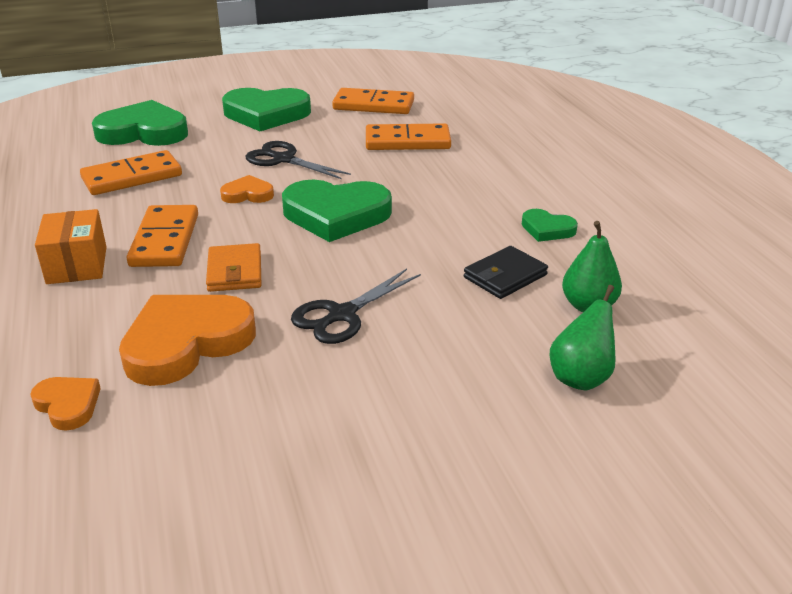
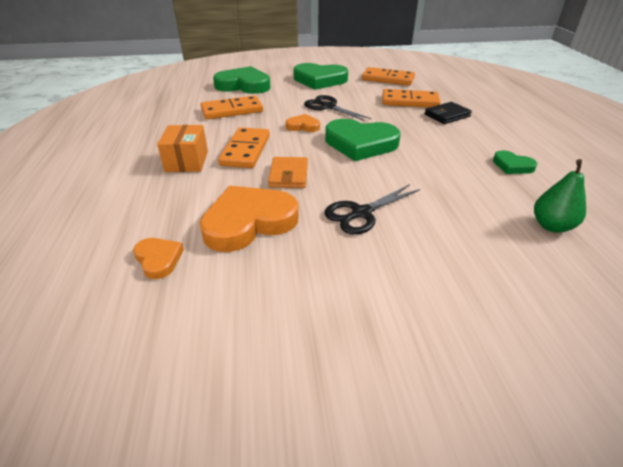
camera: 10 degrees right, 5 degrees up
(505, 276) = (483, 197): black wallet -> black wallet (447, 115)
(581, 377) = (553, 285): green pear -> none

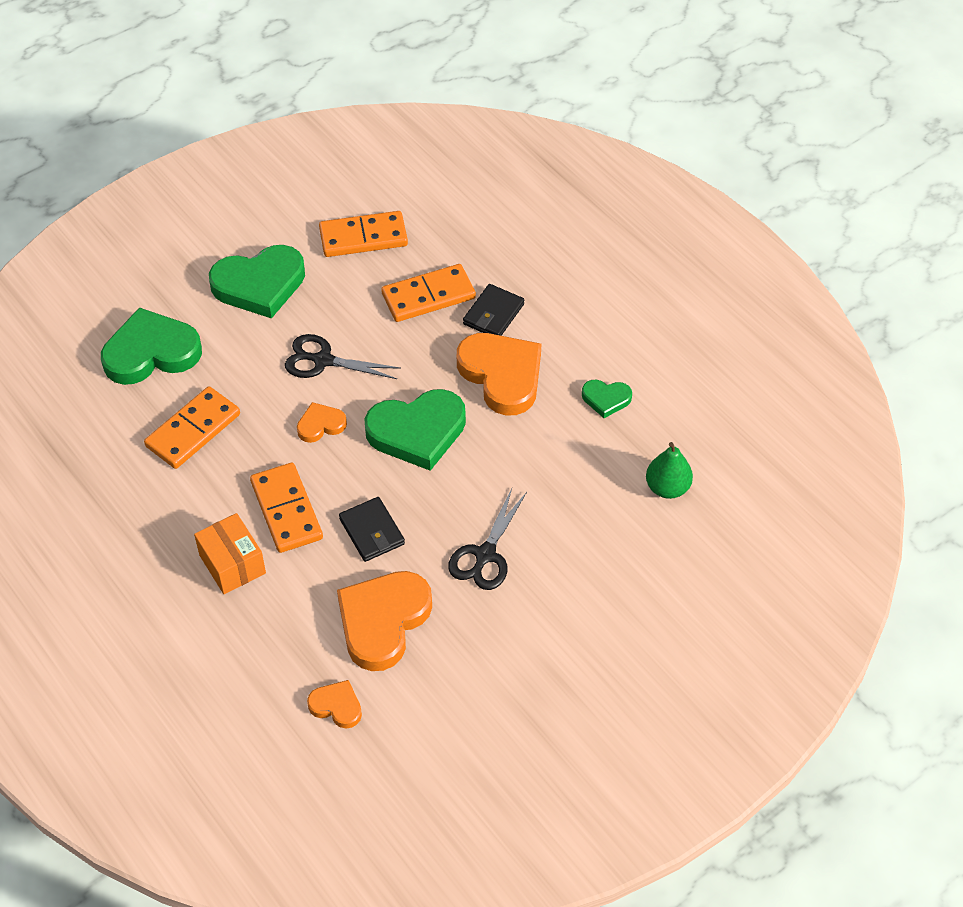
camera: 30 degrees left, 15 degrees up
(288, 175) = (372, 531): orange wallet -> black wallet
(437, 137) = (502, 375): none -> orange heart

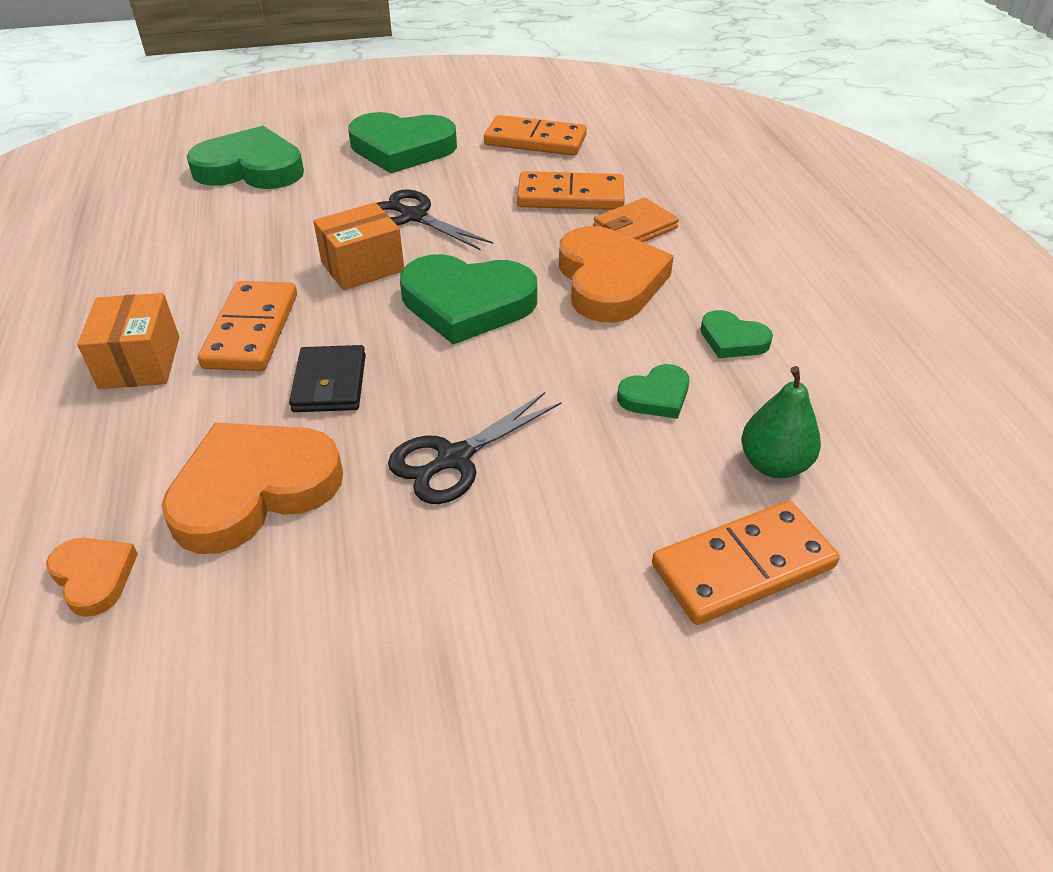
camera: 25 degrees right, 10 degrees down
(193, 430) = (226, 234): orange domino -> orange domino (743, 566)
(320, 425) = (362, 267): orange heart -> orange box
(493, 314) = (635, 228): black wallet -> orange wallet
(579, 463) = (655, 396): none -> green heart

